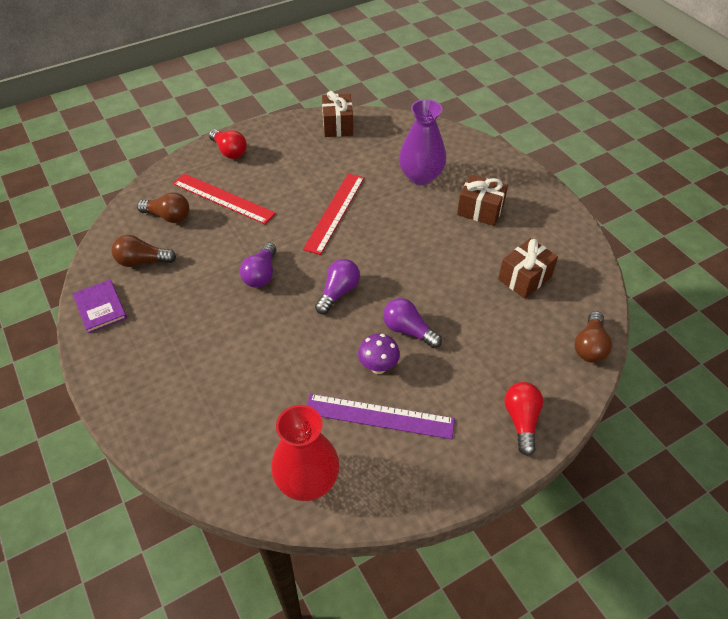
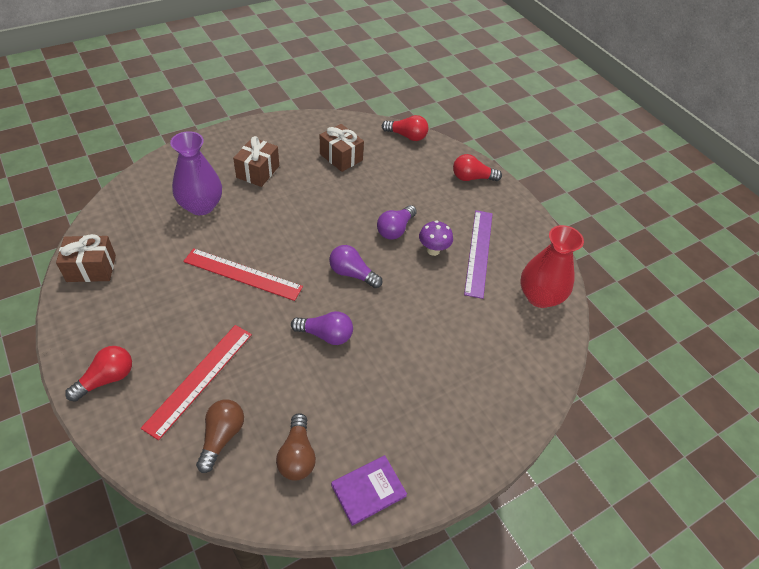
camera: 95 degrees left, 0 degrees up
(590, 346) = (407, 136): brown light bulb -> red light bulb

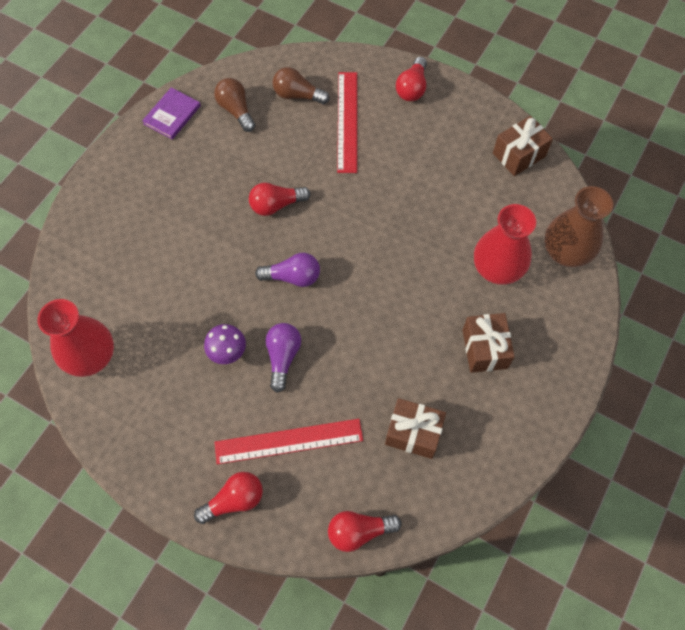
camera: 155 degrees right, 15 degrees up
(144, 192) = (566, 252): none -> brown vase
(201, 206) = (497, 269): purple vase -> red vase
(222, 437) = (297, 95): brown light bulb -> brown light bulb turned 120 degrees clockwise
(242, 274) = (391, 220): red ruler -> red ruler (288, 441)
(326, 335) = (276, 205): purple light bulb -> red light bulb
(479, 252) = (177, 379): purple ruler -> none

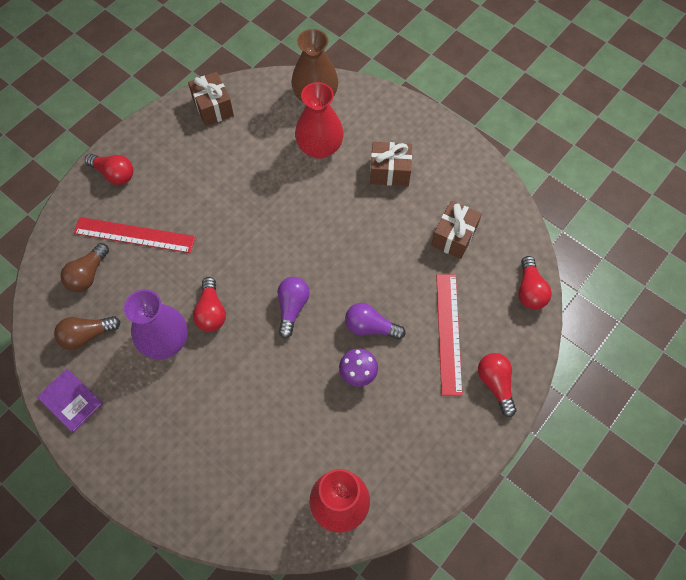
camera: 80 degrees left, 0 degrees up
(239, 173) = (165, 341): none -> purple vase

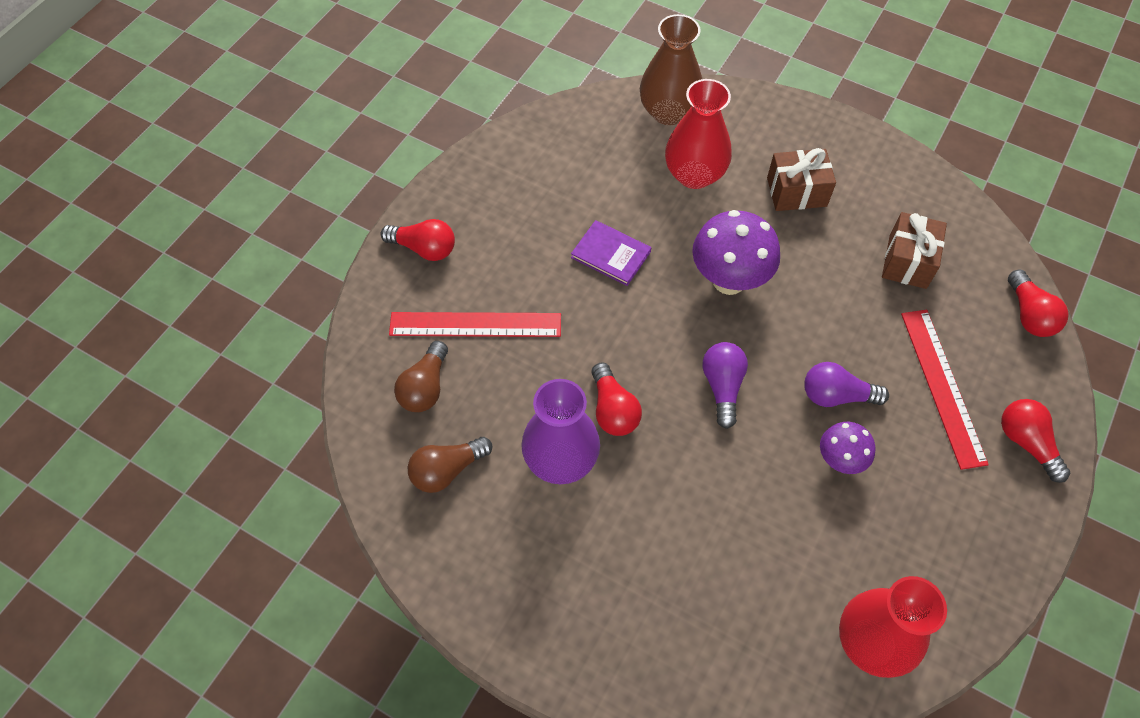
camera: 10 degrees left, 5 degrees down
(71, 401) = (450, 565): purple book -> purple book (611, 254)
(213, 107) = (535, 144): brown gift -> none
(320, 230) = (729, 280): none -> purple mushroom

